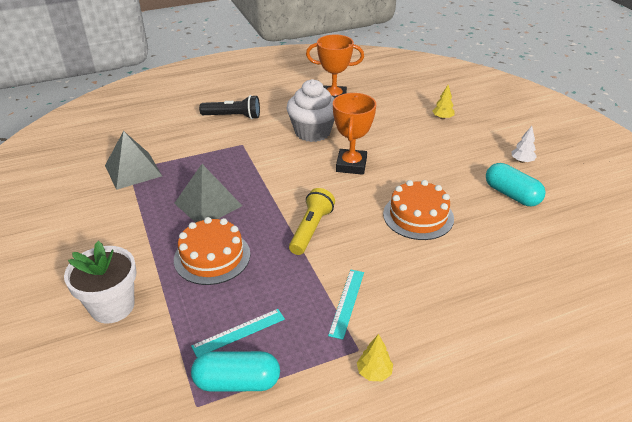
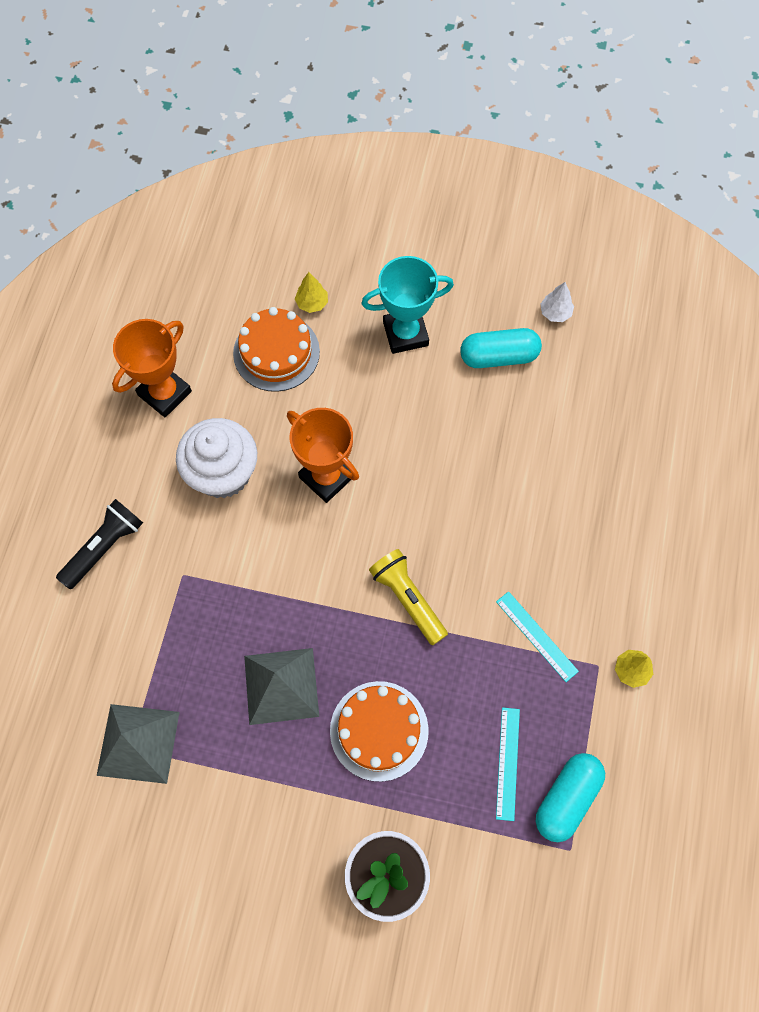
camera: 55 degrees left, 30 degrees up
(418, 216) = (464, 475): orange cake -> orange cake (276, 352)
(472, 154) = (405, 334): none -> turquoise trophy
(522, 161) = (454, 295): white tree -> white tree (555, 313)

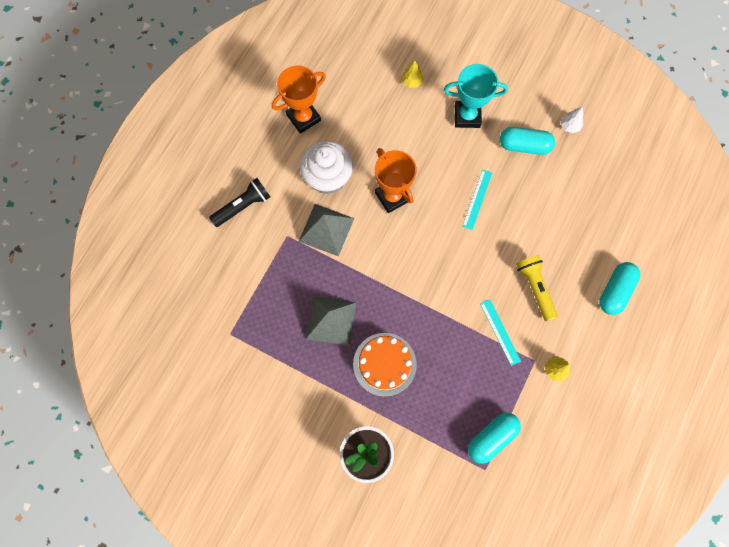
camera: 15 degrees right, 5 degrees up
(138, 743) = (235, 332): grey pyramid -> grey pyramid (326, 229)
(276, 352) = (380, 108): orange cake -> none
(408, 599) = (424, 287): yellow flashlight -> yellow flashlight (535, 288)
(507, 763) = (460, 406): turquoise ruler -> turquoise ruler (477, 199)
(684, 533) = (615, 291): none -> turquoise capsule

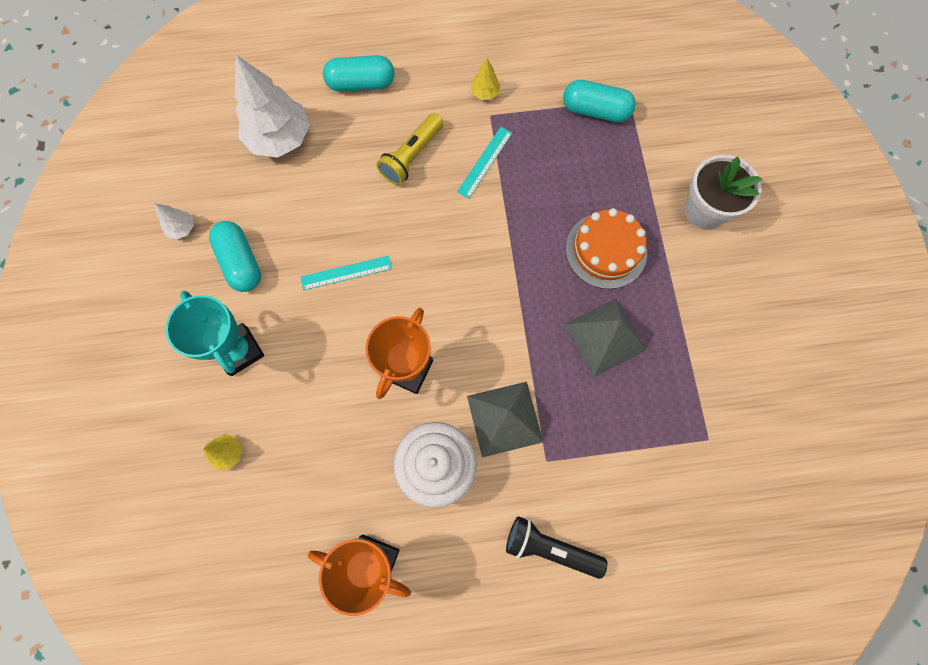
camera: 125 degrees left, 0 degrees up
(601, 215) = (280, 138): none -> white tree

